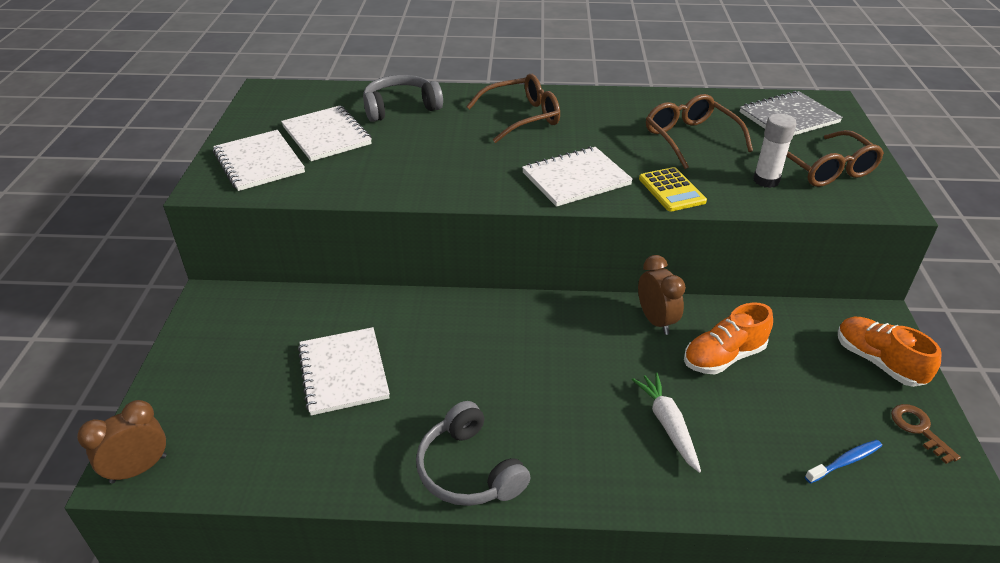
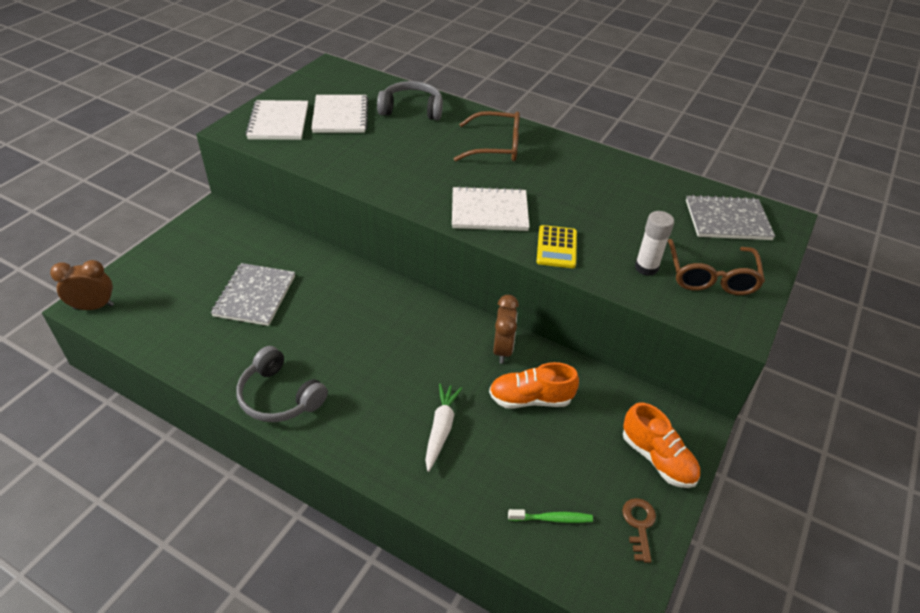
camera: 25 degrees right, 5 degrees up
(343, 372) = (254, 296): white notebook -> grey notebook
(468, 470) = (279, 396): grey headphones -> grey headphones turned 45 degrees counterclockwise
(690, 138) = (617, 209): brown glasses -> none
(845, 461) = (552, 519): blue toothbrush -> green toothbrush
(878, 362) = (657, 458): orange shoe -> orange shoe turned 150 degrees clockwise

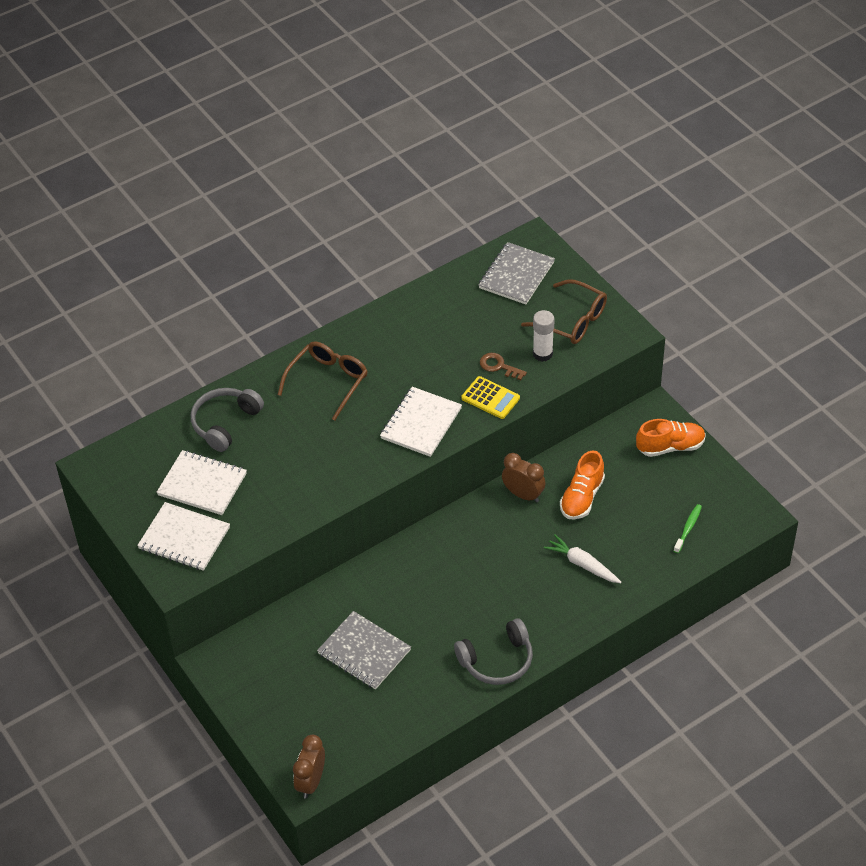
camera: 60 degrees left, 5 degrees up
(639, 524) = (714, 482): brown key -> brown key (499, 366)

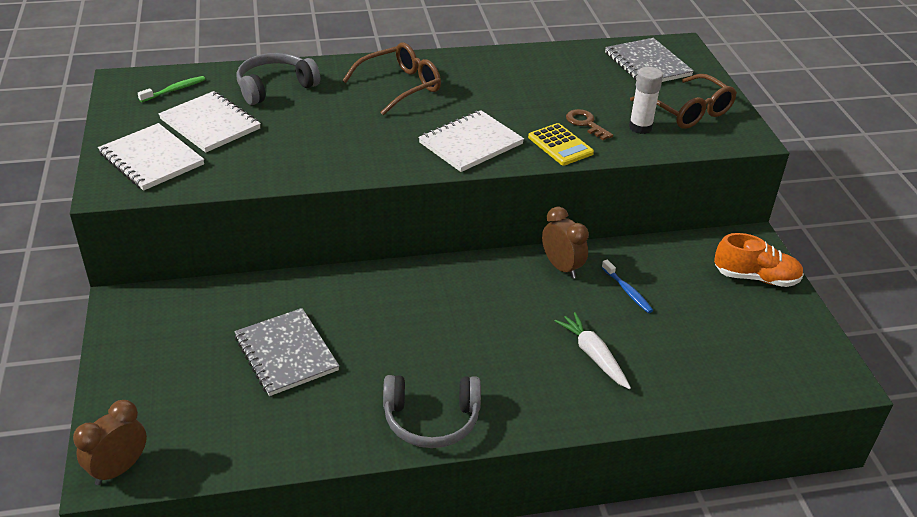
camera: 20 degrees right, 10 degrees down
(516, 275) = (647, 64): grey notebook -> grey notebook turned 75 degrees counterclockwise
(582, 497) = (627, 291): orange shoe -> blue toothbrush
(688, 528) = (743, 363): green toothbrush -> green toothbrush (174, 90)

